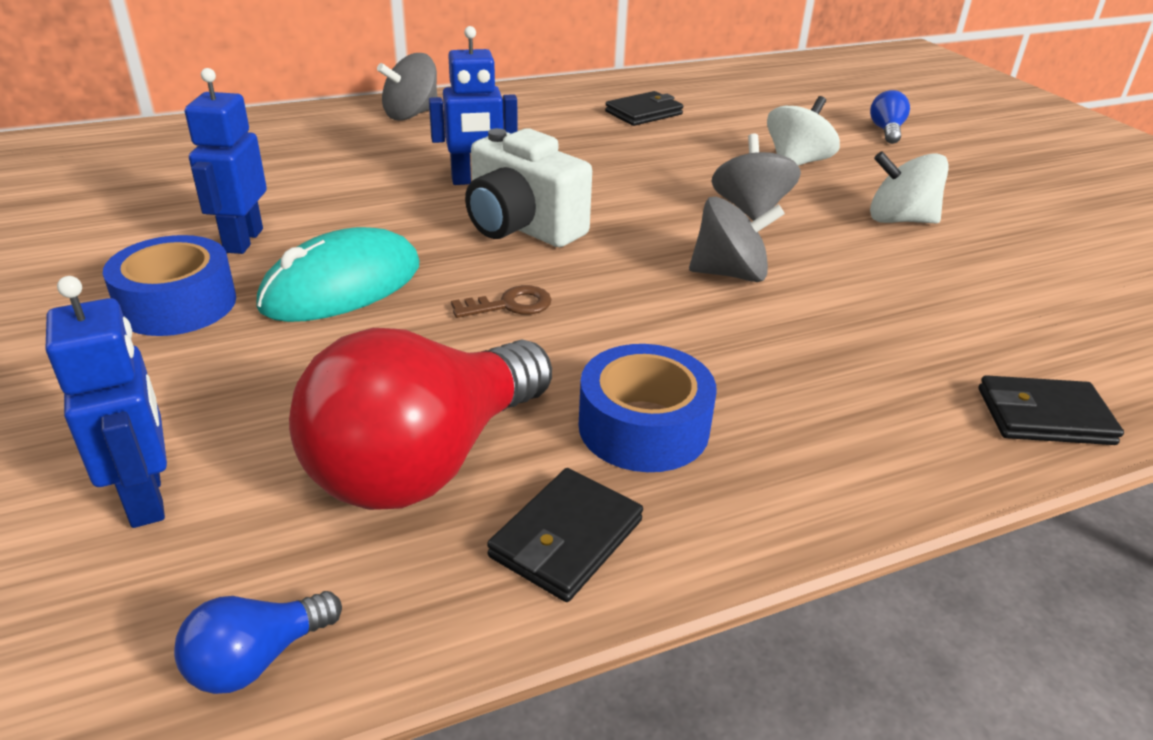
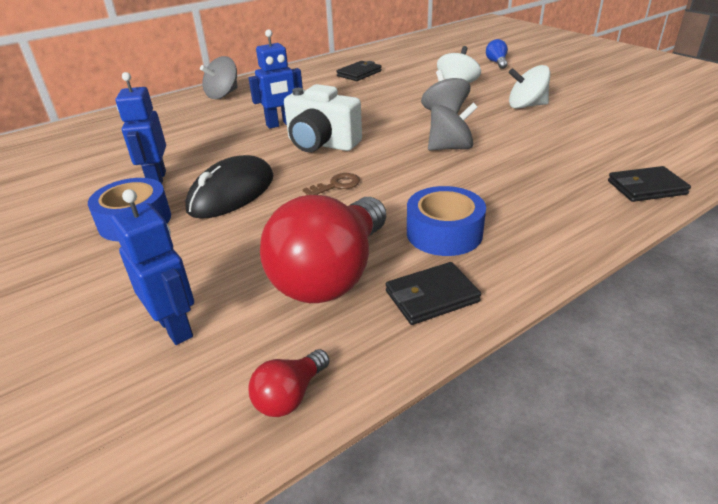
camera: 10 degrees left, 0 degrees up
(257, 659) = (290, 396): blue light bulb -> red light bulb
(342, 286) = (232, 193): turquoise mouse -> black mouse
(566, 538) = (432, 297): black wallet -> black wallet turned 45 degrees clockwise

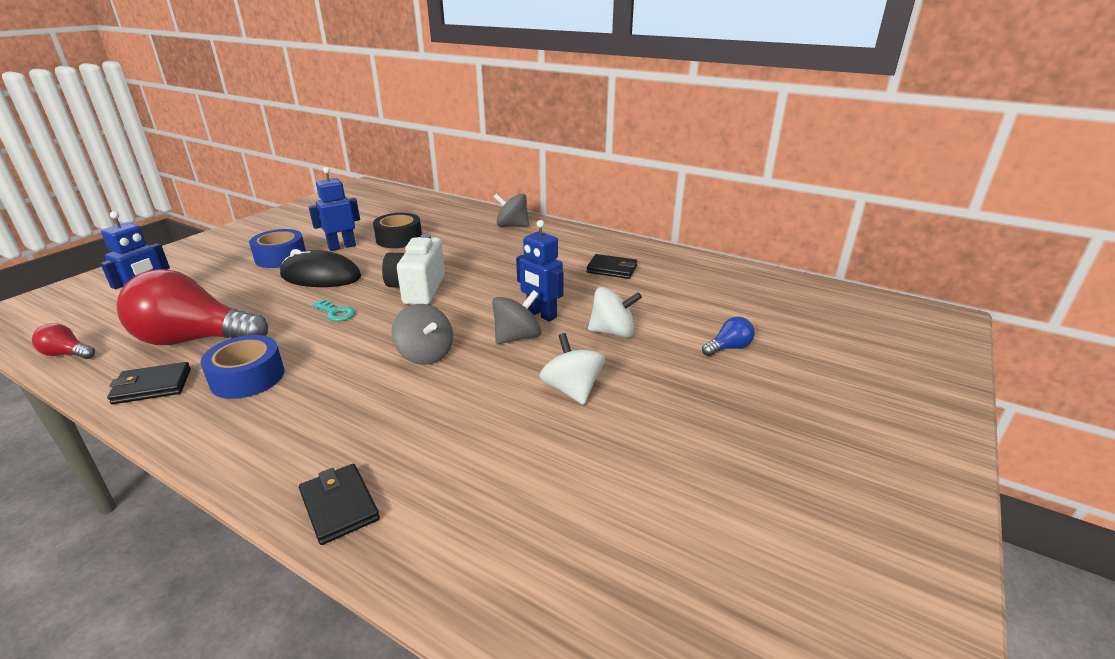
camera: 65 degrees right, 5 degrees down
(180, 146) = (399, 239): none -> black tape
(281, 124) = (456, 263): blue robot -> blue robot (541, 314)
(336, 185) = (336, 313): brown key -> turquoise key
(432, 297) = (152, 386): black wallet -> black wallet turned 60 degrees counterclockwise

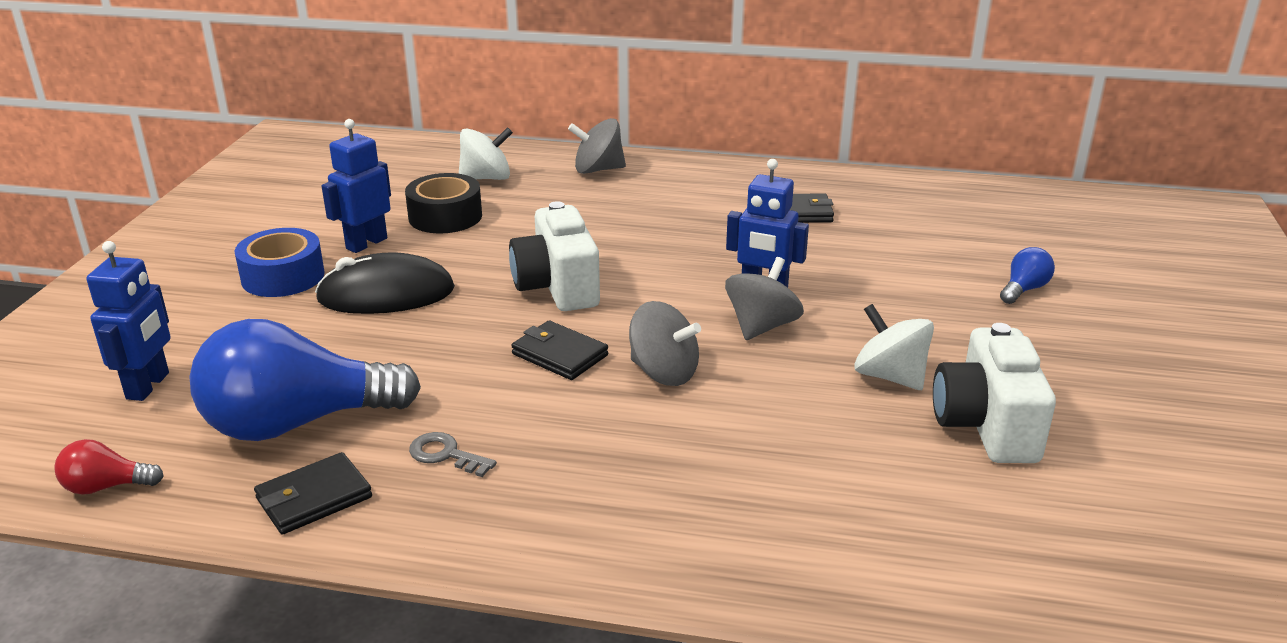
camera: 20 degrees left, 0 degrees up
(195, 340) = (297, 423): red light bulb -> blue light bulb
(247, 377) = (446, 455): blue tape -> grey key
(336, 313) = (472, 342): turquoise key -> none
(339, 506) = (748, 569): black wallet -> black wallet (559, 355)
(609, 443) = (986, 426): none -> white camera
(612, 332) = (874, 296): white spinning top -> white spinning top (486, 178)

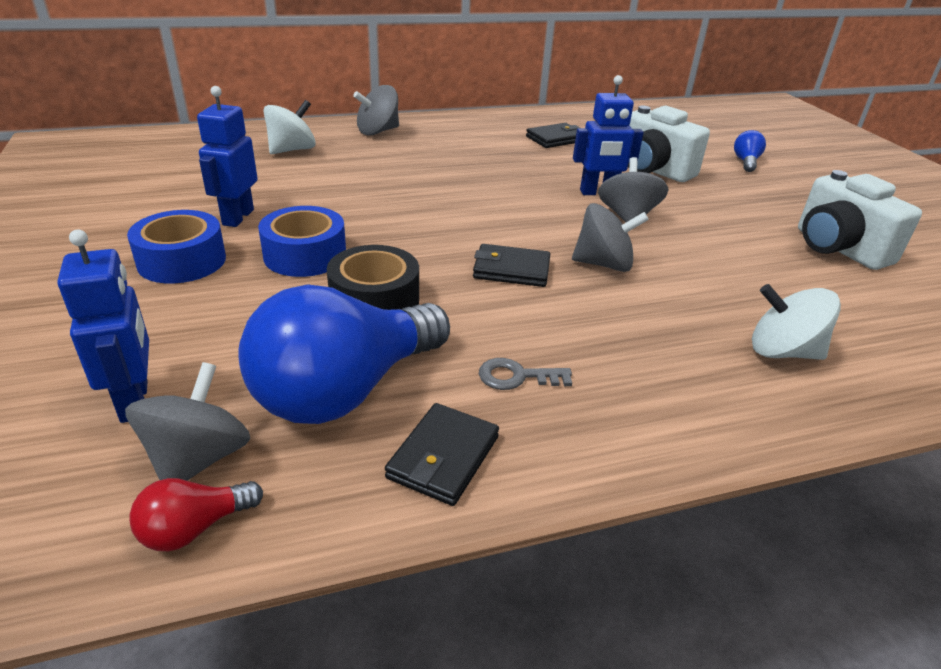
camera: 30 degrees left, 5 degrees up
(150, 441) = (198, 458): none -> grey spinning top
(386, 294) = (305, 255): black mouse -> blue tape
(445, 216) = (288, 184): black tape -> black tape (374, 300)
(557, 287) = (448, 219): white camera -> white camera (653, 170)
(890, 376) = (746, 231): white spinning top -> white spinning top (782, 352)

